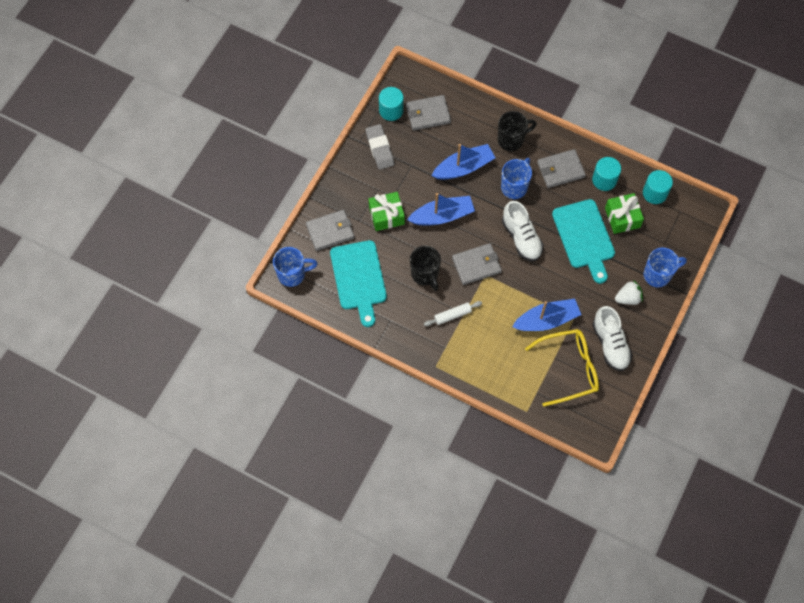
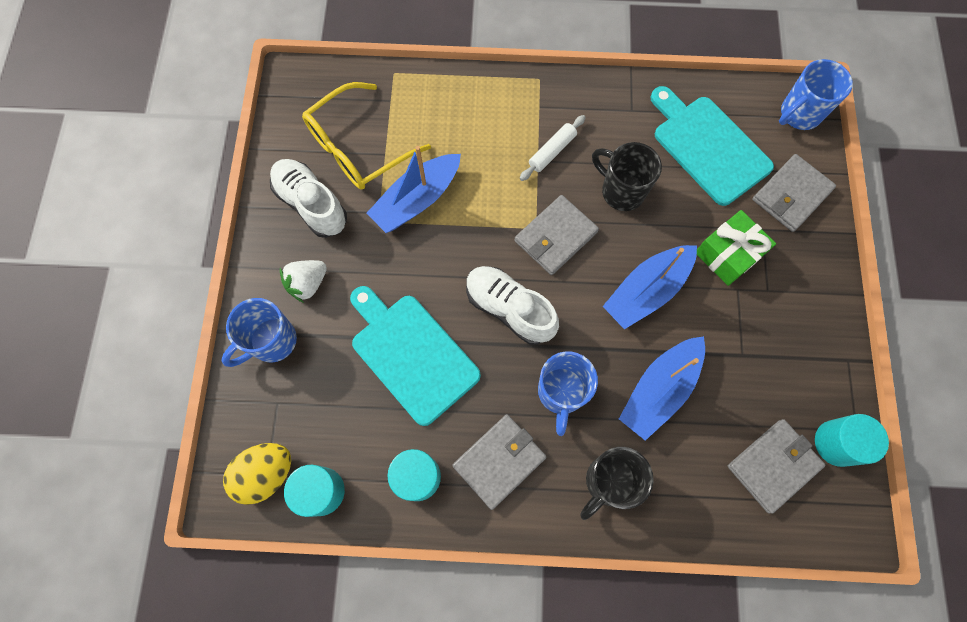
camera: 155 degrees right, 5 degrees up
(379, 148) = (809, 362): grey eraser -> none
(622, 217) = (362, 417): green gift -> none
(680, 212) = (266, 474): none -> yellow egg

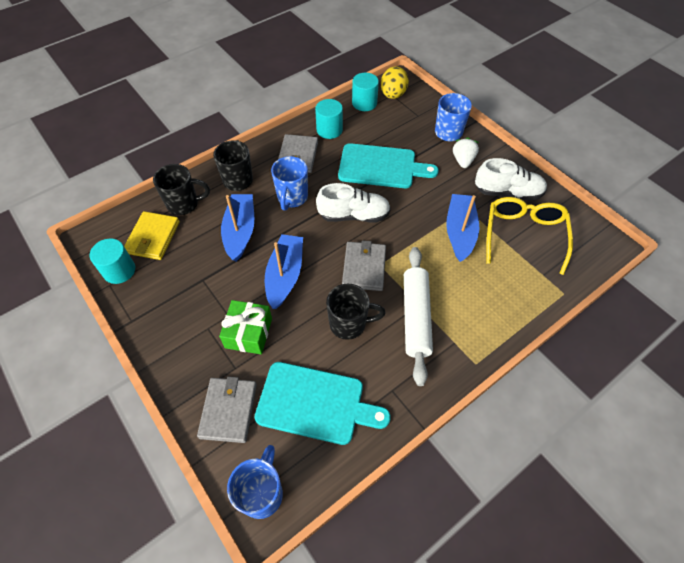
camera: 140 degrees right, 15 degrees down
(552, 151) = (415, 317): white rolling pin -> white rolling pin, size x1.87
(561, 393) = (292, 198): blue mug -> blue mug turned 135 degrees counterclockwise
(705, 493) = (184, 204): none -> black mug
(773, 465) = (153, 237): grey wallet -> yellow wallet

